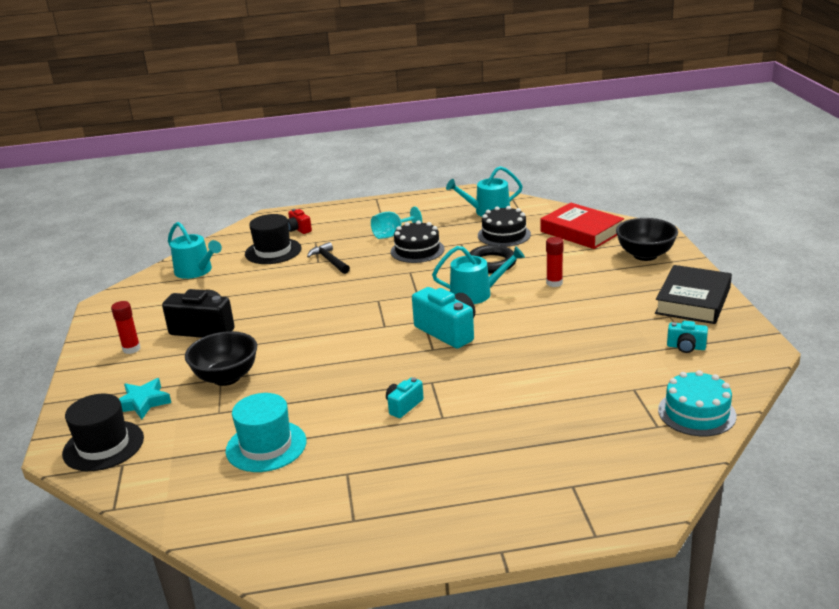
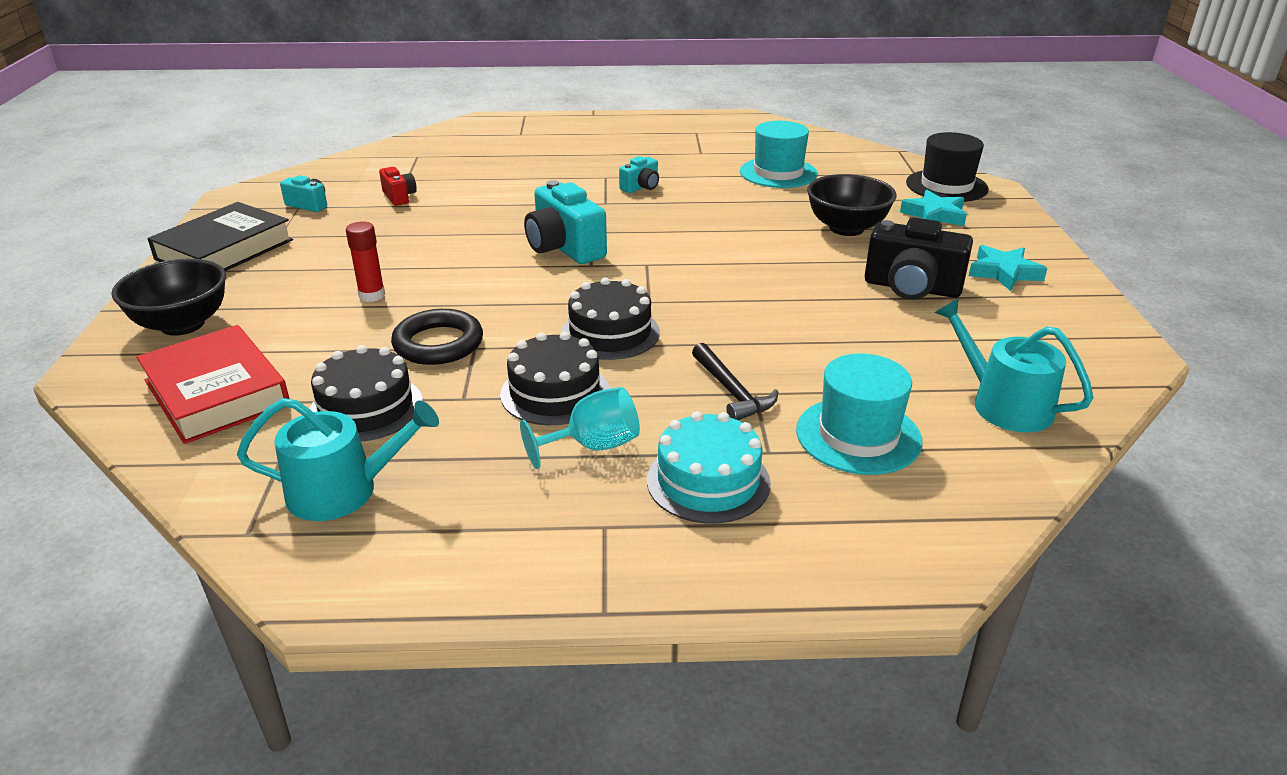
camera: 175 degrees left, 5 degrees up
(131, 349) = (1004, 273): red glue stick -> turquoise star
(273, 251) = (858, 435): black hat -> turquoise hat
(298, 229) = (816, 502): red camera -> red camera (399, 197)
(397, 279) = (610, 333): none -> black cake
(476, 293) = (497, 293): turquoise watering can -> none
(696, 413) = (373, 160): turquoise cake -> turquoise cake (708, 481)

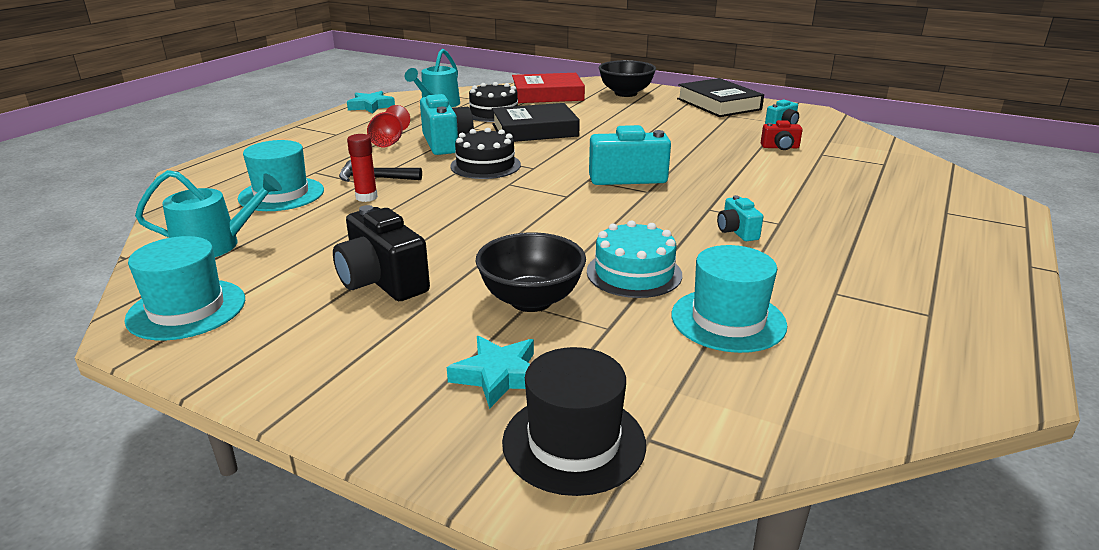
camera: 120 degrees right, 5 degrees down
(372, 295) = (614, 125): red glue stick -> red glue stick (366, 197)
(438, 343) = (534, 130): black ring -> black book
(555, 392) = (446, 143): black cake -> turquoise camera
(593, 446) = (389, 142): turquoise goblet -> red goblet
(708, 481) = (322, 155): turquoise cake -> turquoise cake (634, 273)
(911, 288) = (382, 281): black camera -> black camera turned 90 degrees counterclockwise
(1004, 273) = (329, 345): turquoise star -> turquoise star (371, 106)
(1080, 350) = (186, 309): none -> turquoise hat

